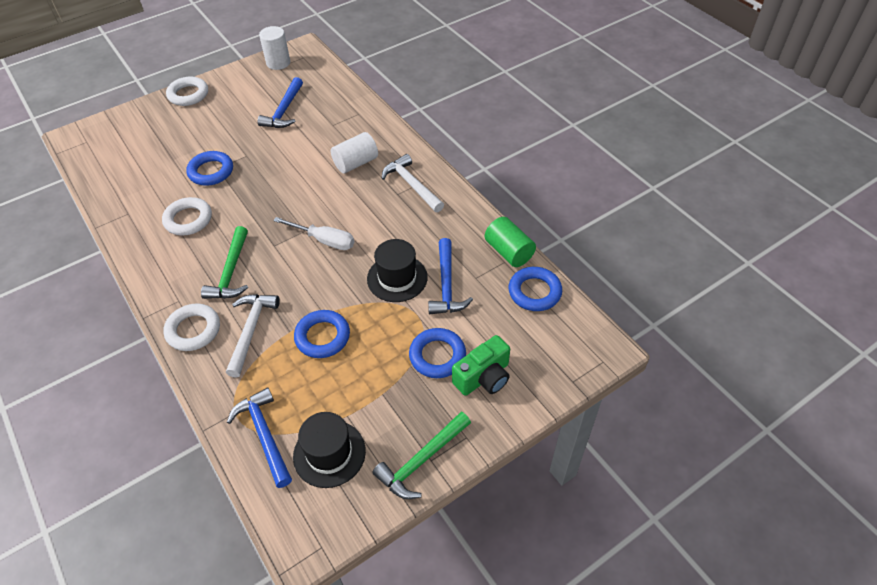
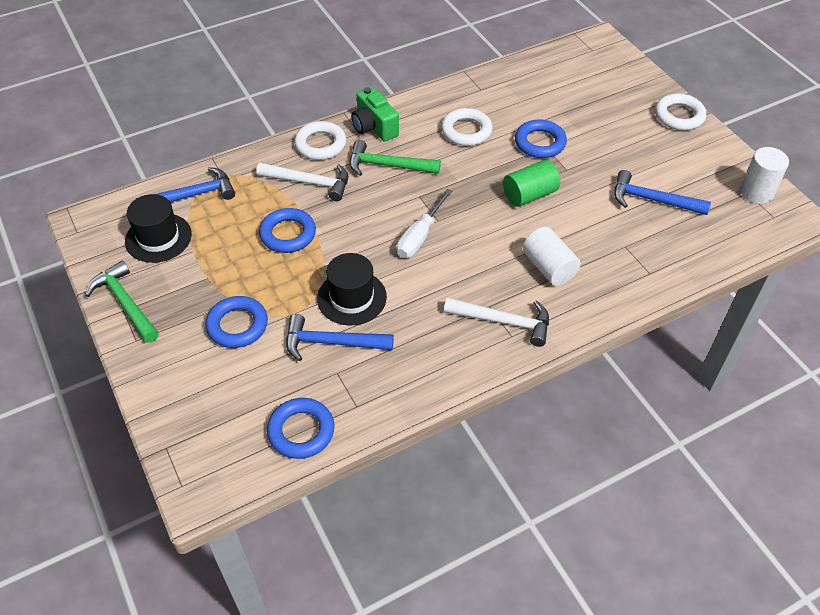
camera: 95 degrees right, 0 degrees up
(411, 185) = (503, 321): white hammer -> white hammer turned 45 degrees clockwise
(483, 377) = (198, 363): green camera -> green camera (374, 127)
(509, 252) = (371, 413): green cylinder -> green cylinder (529, 195)

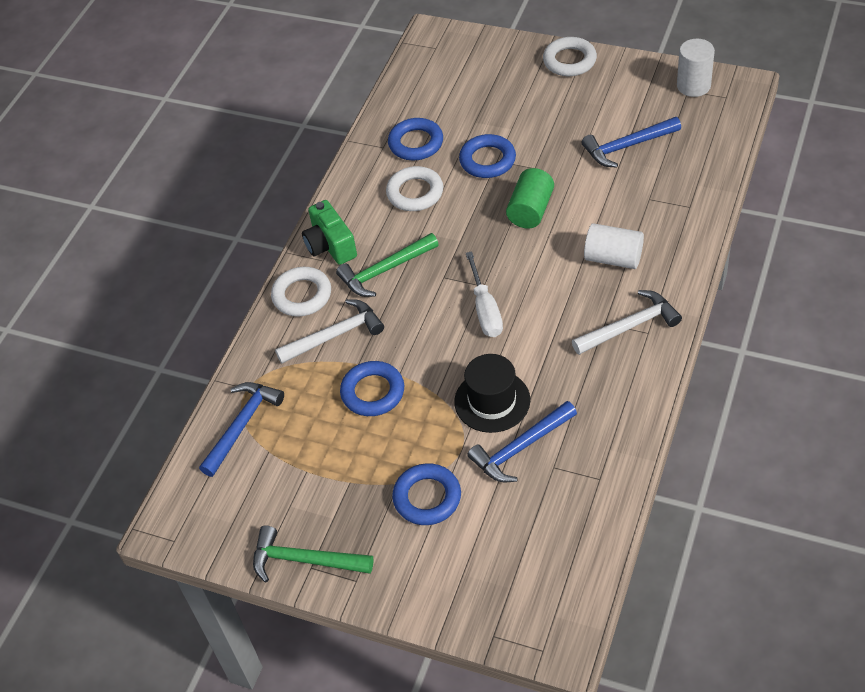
camera: 35 degrees left, 0 degrees up
(158, 238) = (260, 485): black hat -> none
(301, 431) = (582, 532): blue ring -> blue ring (416, 143)
(374, 127) = (330, 245): green camera -> green camera turned 45 degrees clockwise

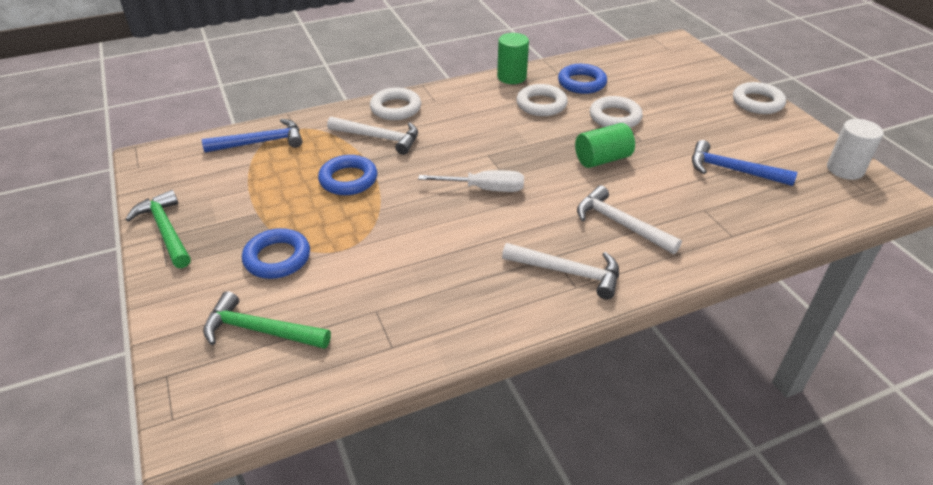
camera: 40 degrees right, 10 degrees down
(330, 245) = (450, 97): green camera -> none
(350, 182) = (511, 77): none -> green cylinder
(385, 271) = (459, 128): green hammer -> green hammer (260, 330)
(485, 310) = (484, 189): white screwdriver -> white screwdriver turned 120 degrees counterclockwise
(487, 160) = (615, 117): blue ring -> white ring
(492, 401) = (404, 240): black hat -> none
(521, 448) = (375, 281): blue hammer -> none
(613, 258) = (620, 224): white cylinder -> white hammer

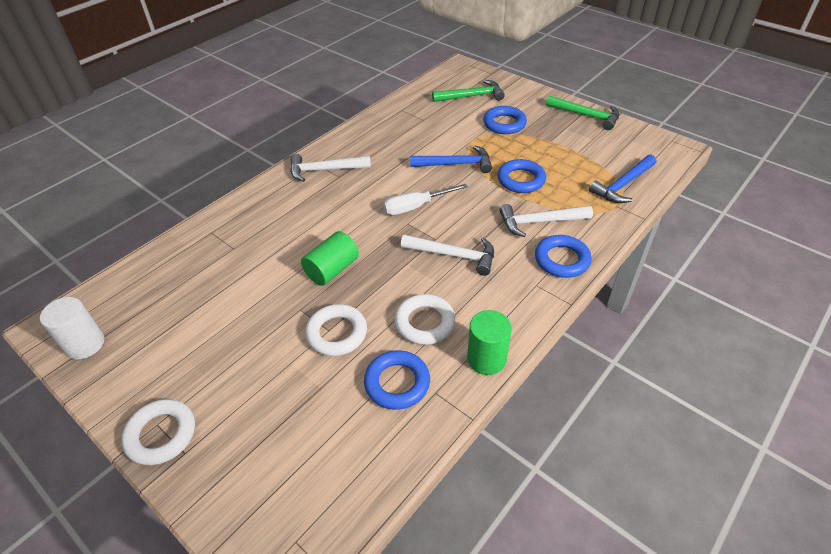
camera: 155 degrees right, 5 degrees up
(395, 108) = (562, 260): white ring -> blue ring
(620, 224) = (299, 213): white hammer -> white hammer (454, 255)
(732, 170) = (205, 300): blue hammer -> blue hammer (456, 164)

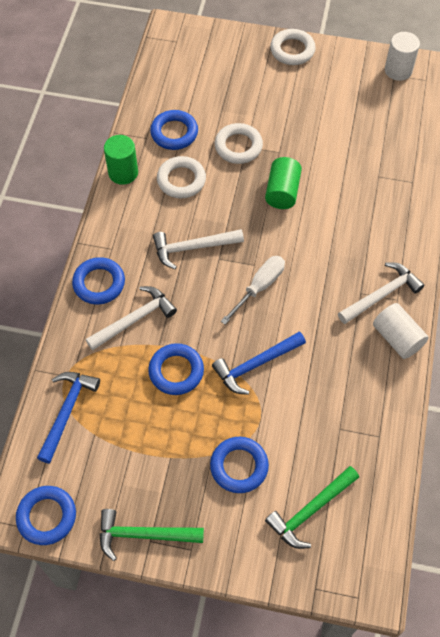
camera: 150 degrees right, 15 degrees up
(340, 145) = (397, 338): none -> white cylinder
(654, 140) = (47, 516): none -> blue ring

